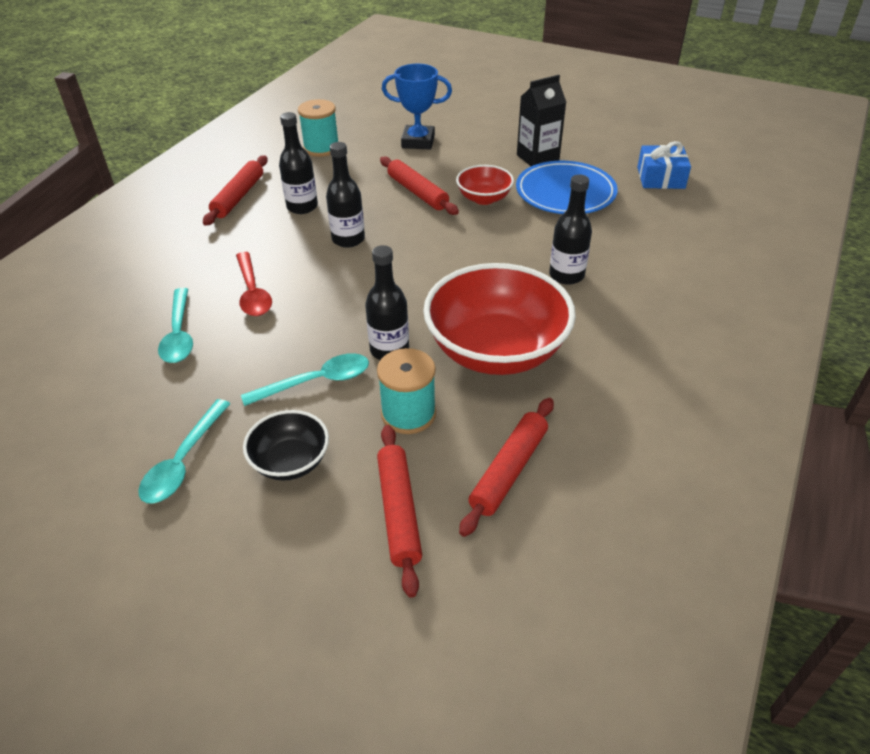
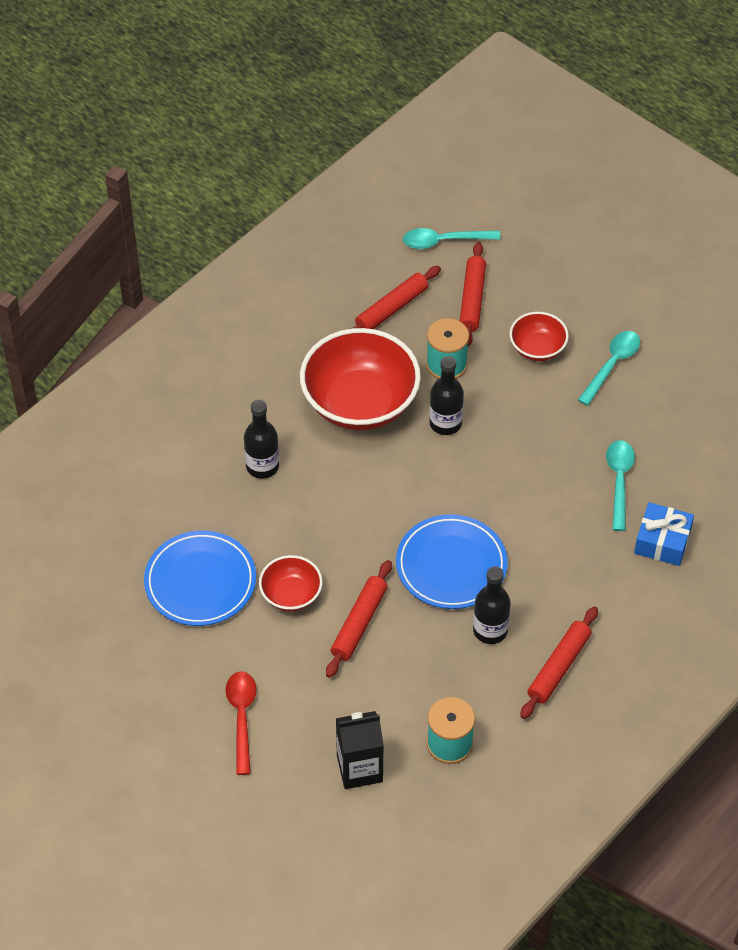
camera: 165 degrees left, 10 degrees up
(253, 293) = (553, 515): red spoon -> red spoon (242, 717)
(290, 461) = (537, 348): black bowl -> red bowl
(317, 381) = (509, 407): turquoise spoon -> turquoise spoon (443, 241)
(348, 239) = (451, 565): black bottle -> blue plate
(417, 192) = (359, 623): red rolling pin -> red rolling pin turned 45 degrees clockwise
(418, 141) = (326, 726): blue trophy -> none
(537, 158) = (198, 653): black carton -> black carton (359, 768)
(660, 178) = (83, 580): blue gift -> blue gift (662, 541)

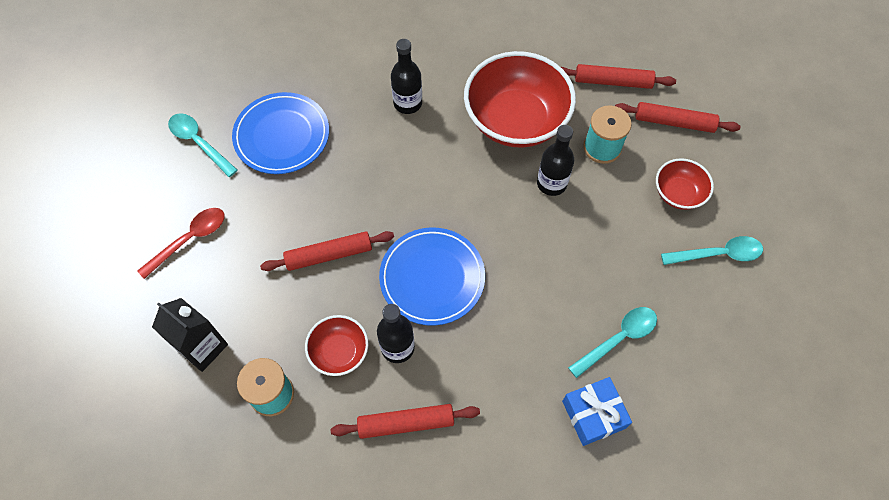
camera: 50 degrees right, 10 degrees up
(291, 594) = (317, 195): red bowl -> red bowl (339, 352)
(443, 241) = (703, 70): turquoise spoon -> turquoise spoon (199, 142)
(472, 299) = (674, 122): red rolling pin -> red rolling pin turned 45 degrees clockwise

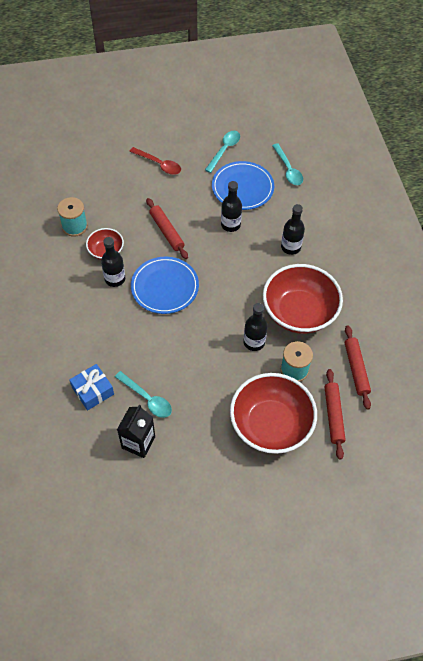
camera: 75 degrees right, 5 degrees down
(202, 347) = (95, 188): black carton -> black carton (138, 442)
(345, 167) = (230, 225): none -> black bottle
(406, 423) = (69, 293): red rolling pin -> none
(678, 193) = (271, 424): red bowl -> red bowl, size x2.00
(718, 254) = (227, 456): turquoise spoon -> turquoise spoon (288, 170)

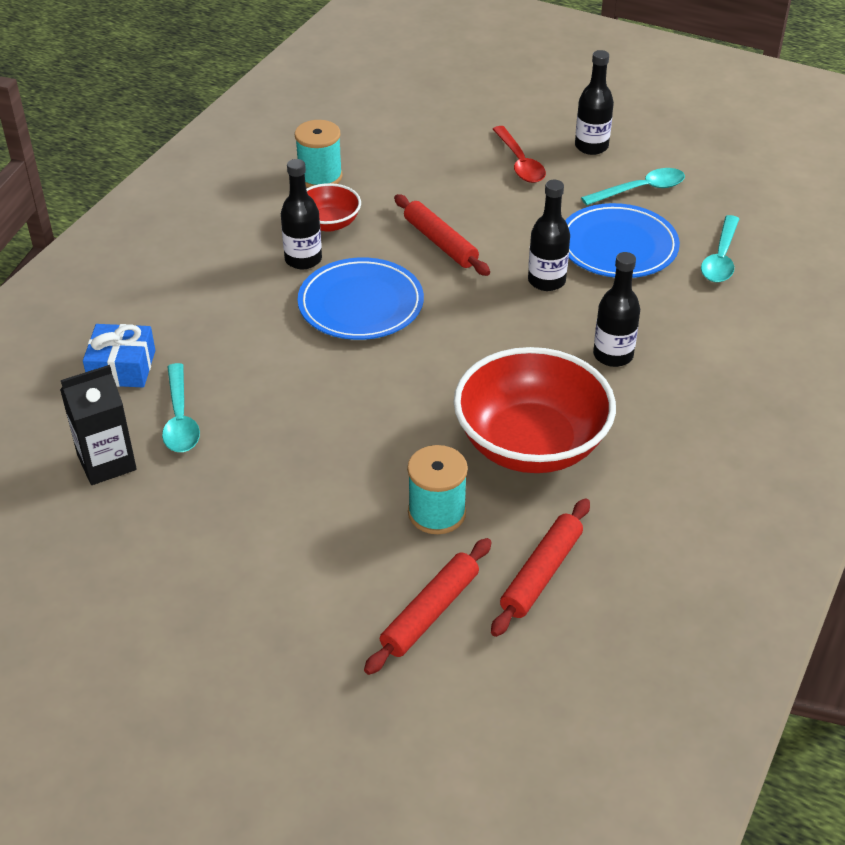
camera: 40 degrees right, 15 degrees down
(166, 231) = (440, 242): red rolling pin -> red rolling pin turned 45 degrees counterclockwise
(254, 342) = (414, 441): black bottle -> black bottle (591, 146)
(271, 424) = (316, 560): red bowl -> none

